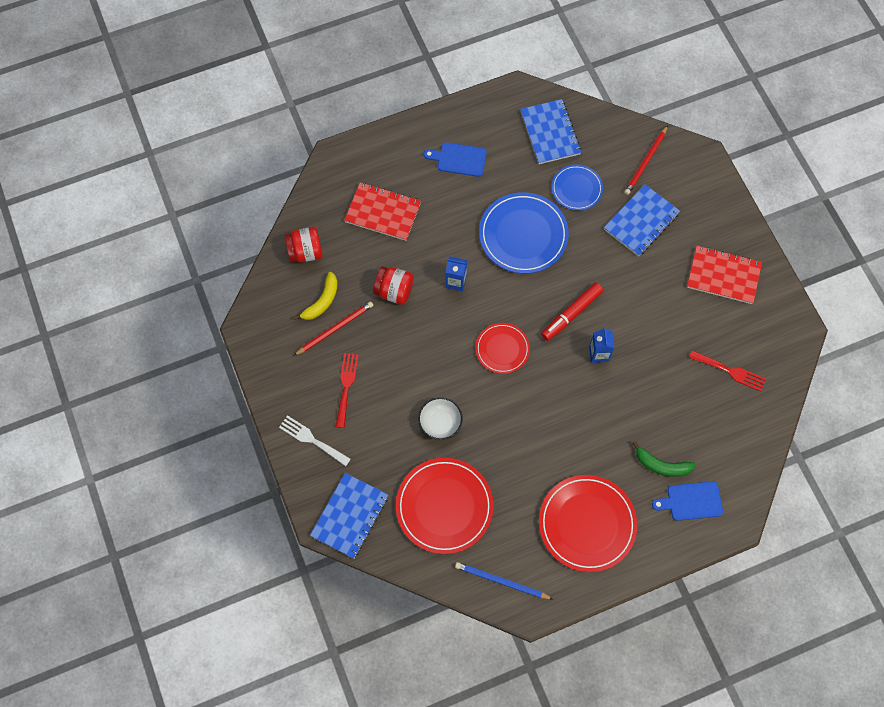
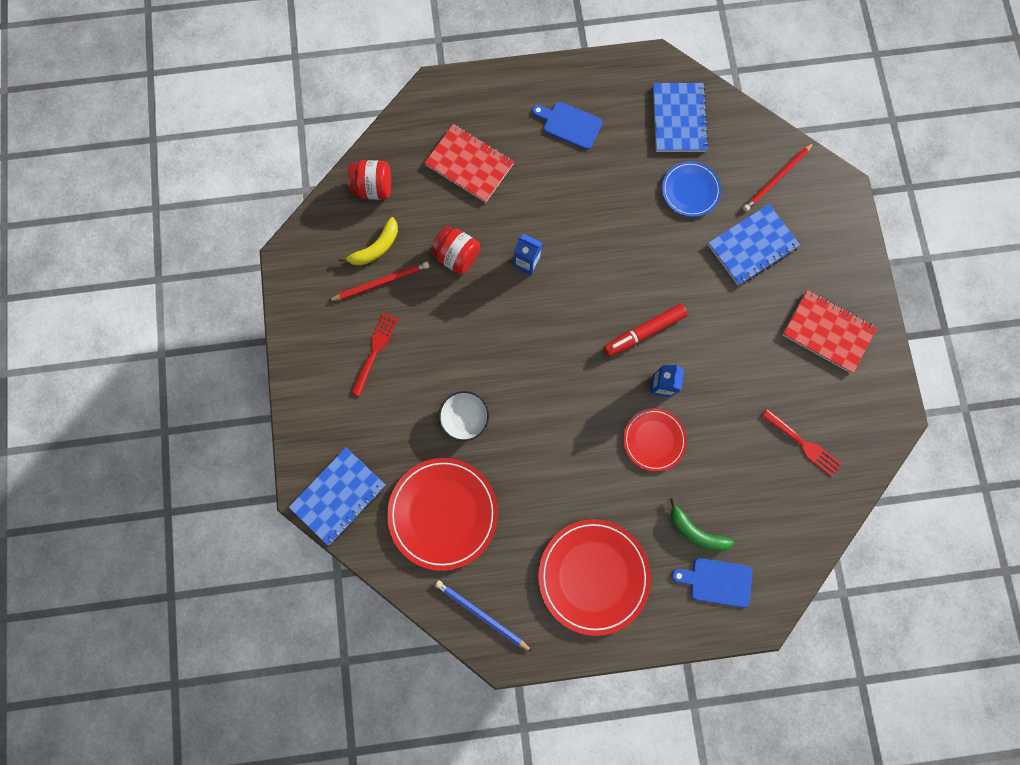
camera: 15 degrees right, 10 degrees up
(311, 439) = (322, 399): white fork -> none
(502, 349) = (556, 352): red plate -> red plate (654, 440)
(523, 235) = (616, 228): blue plate -> none

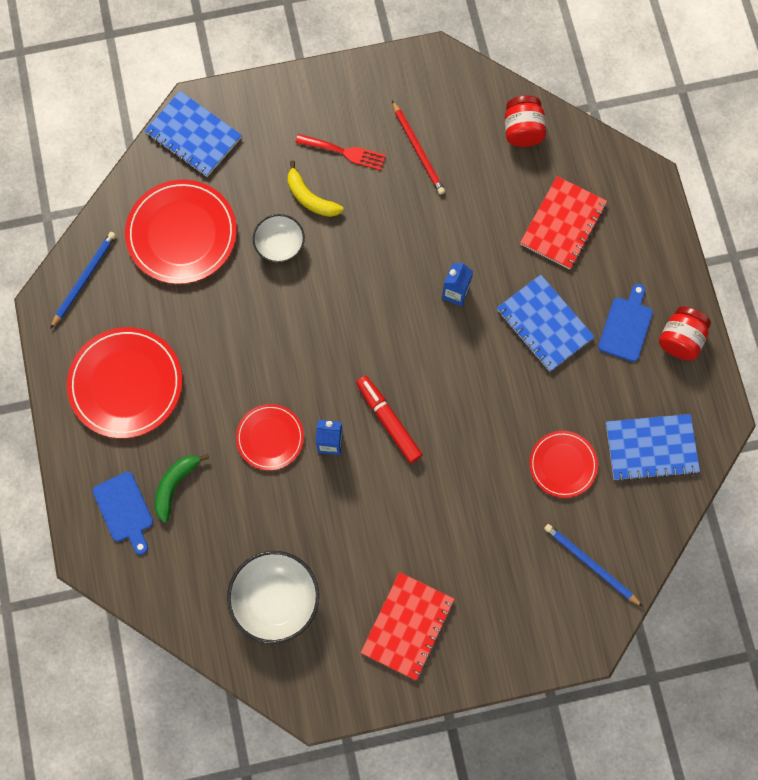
camera: 85 degrees right, 5 degrees down
(376, 248) = (455, 140): yellow banana -> yellow banana (310, 198)
(457, 256) = (455, 221): red jar -> red jar (680, 339)
(690, 190) = (563, 465): blue plate -> red plate
(717, 581) = (124, 510): blue cutting board -> blue cutting board turned 150 degrees clockwise
(752, 246) = (502, 538): blue notebook -> blue notebook (544, 324)
(776, 179) = (590, 564): red pencil -> blue pencil
(803, 444) = (275, 600): red fork -> white bowl

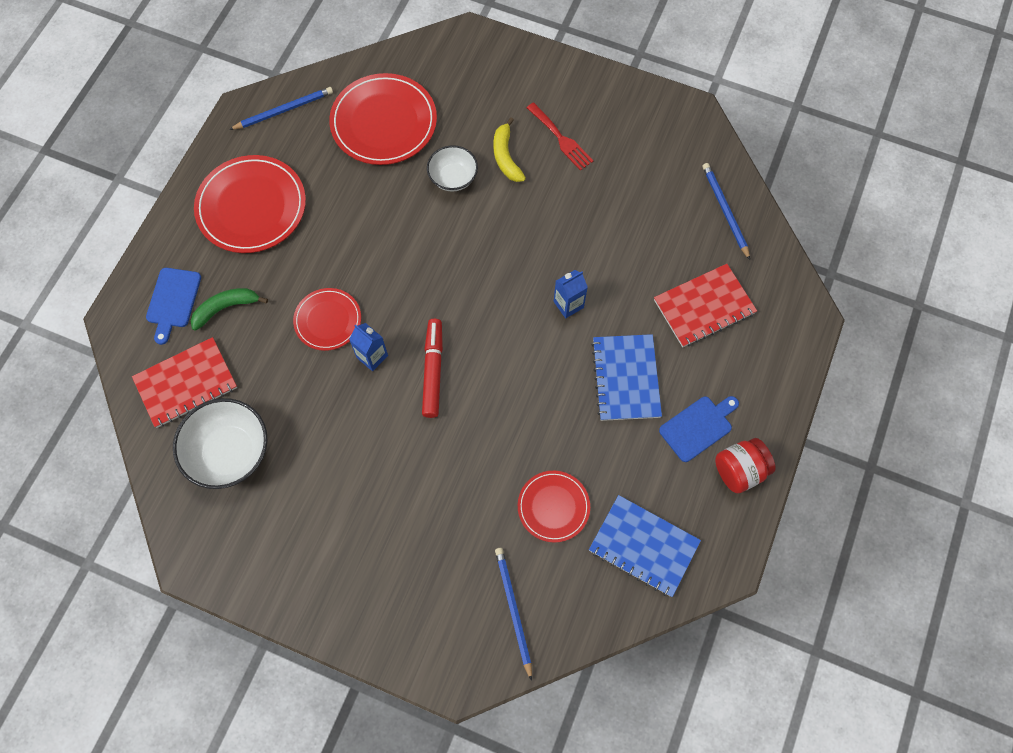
camera: 35 degrees right, 5 degrees down
(193, 135) = (451, 56): blue notebook -> none
(407, 626) = (317, 550): red notebook -> red notebook (186, 383)
(418, 150) = (623, 173): red pencil -> none
(522, 130) = (725, 210): red jar -> blue pencil

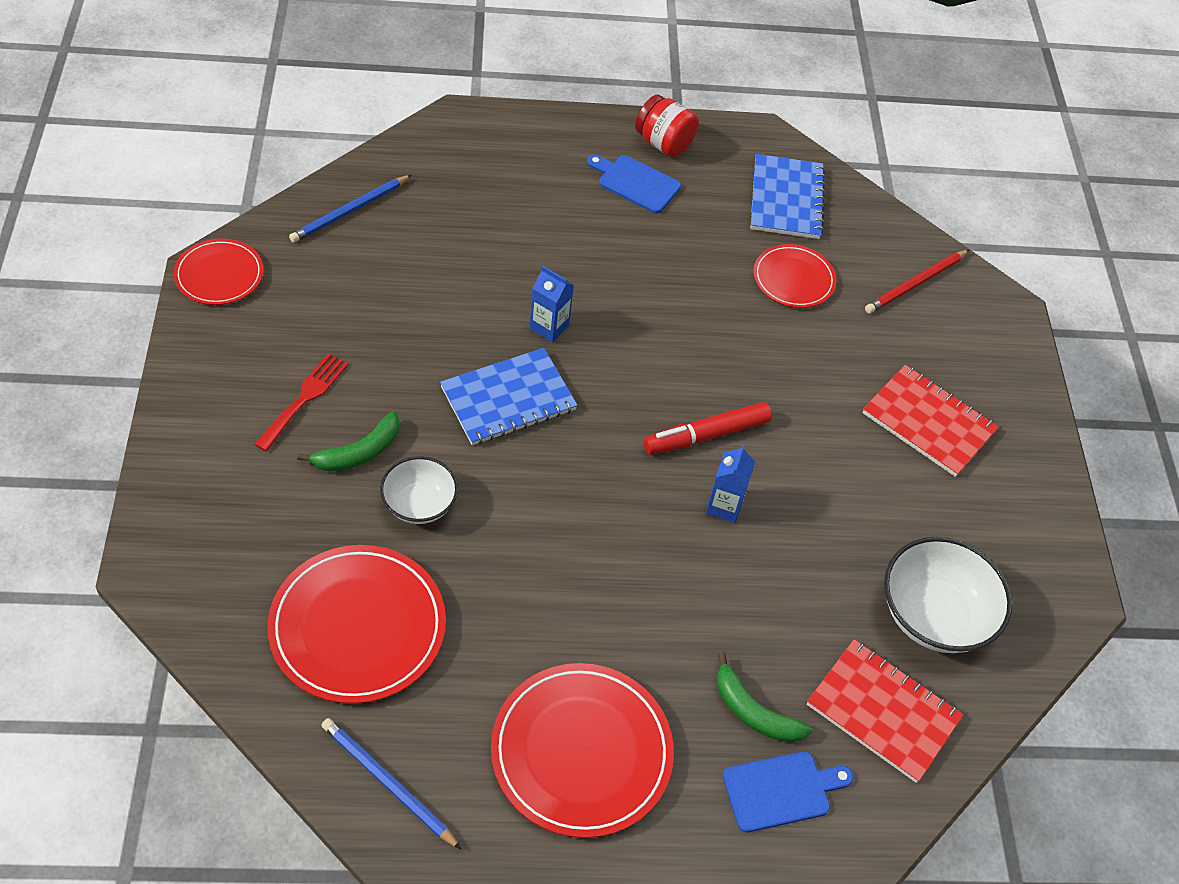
camera: 120 degrees left, 15 degrees down
(328, 320) = (704, 575): red plate -> red plate (219, 275)
(506, 157) = (359, 452): yellow banana -> green banana
(513, 610) = (915, 284): blue pencil -> red pencil
(626, 378) = (614, 253): blue notebook -> blue notebook (508, 399)
(704, 307) = (489, 205): red notebook -> red notebook (928, 422)

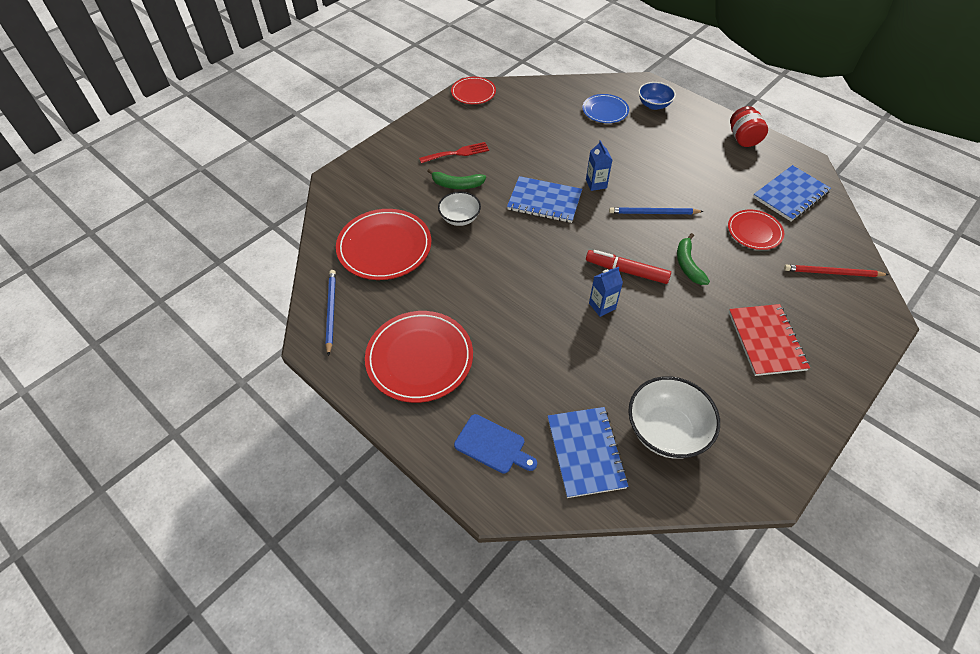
camera: 50 degrees right, 0 degrees up
(350, 211) = (553, 95): blue pencil -> blue pencil (653, 213)
(449, 197) = (605, 111): none -> blue plate
(506, 150) = (654, 105): none -> blue bowl
(636, 183) = (708, 148): blue cutting board -> none
(754, 712) = (517, 402): green banana -> green banana (688, 265)
(883, 711) = (586, 452): red notebook -> blue notebook

